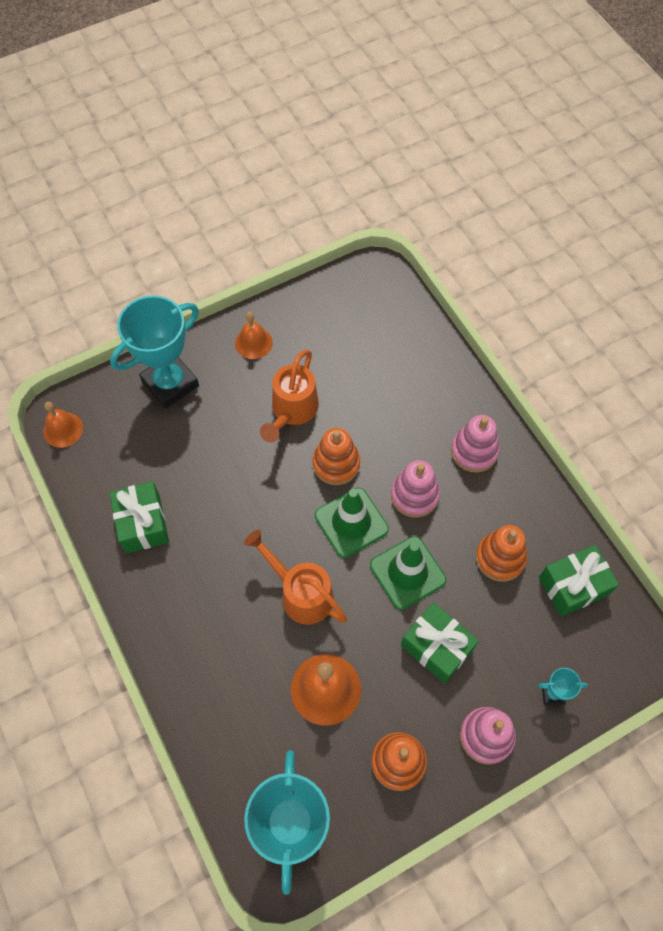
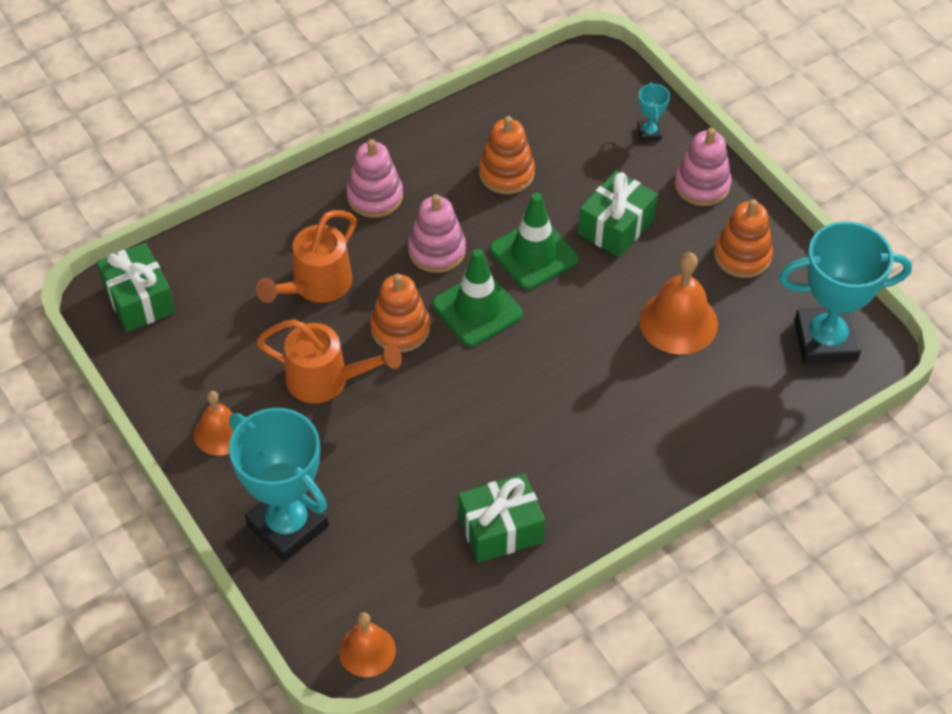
camera: 95 degrees left, 10 degrees down
(301, 593) = (571, 352): orange watering can -> orange watering can (316, 285)
(573, 586) = (531, 114): green gift -> green gift (139, 299)

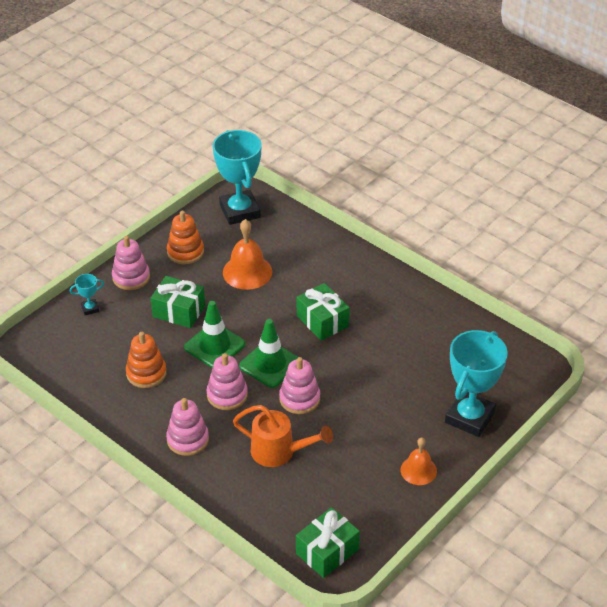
camera: 105 degrees left, 10 degrees down
(326, 380) = (355, 426): orange watering can -> none
(367, 650) = (531, 361): orange bell -> none
(400, 329) = (299, 399): orange stacking toy -> pink stacking toy
(500, 529) = (426, 322): green gift -> green gift (322, 321)

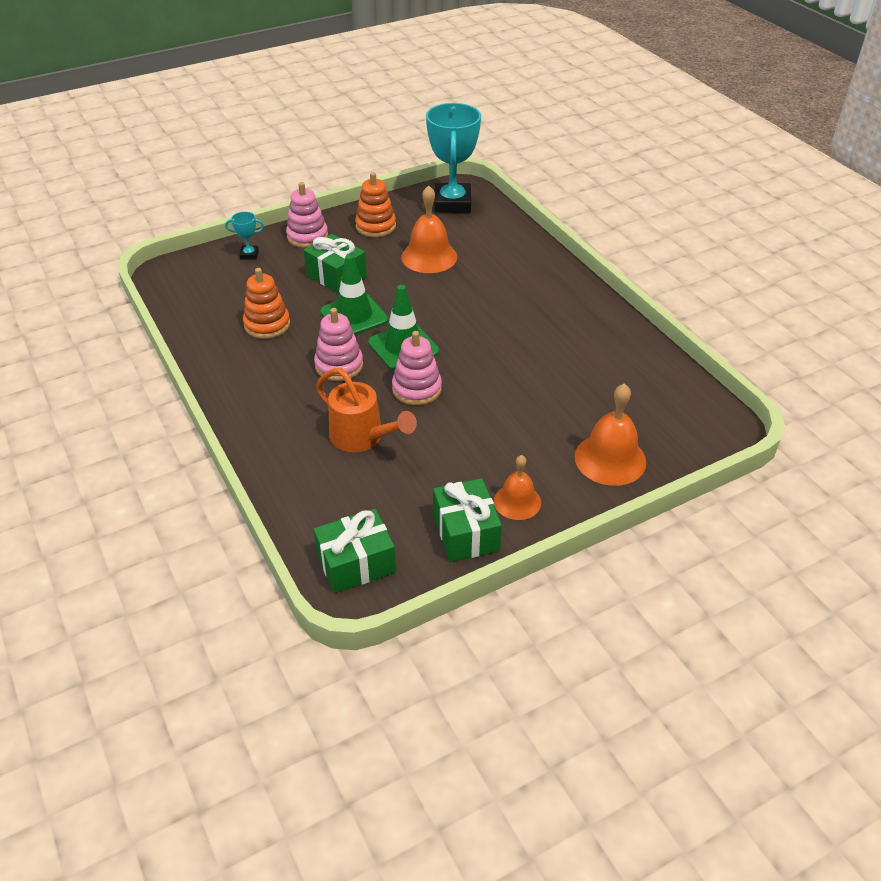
camera: 20 degrees right, 0 degrees up
(188, 439) = (269, 399): pink stacking toy -> none
(322, 321) = (485, 319): green gift -> green gift (465, 533)
(469, 417) = (610, 459): turquoise trophy -> orange bell

